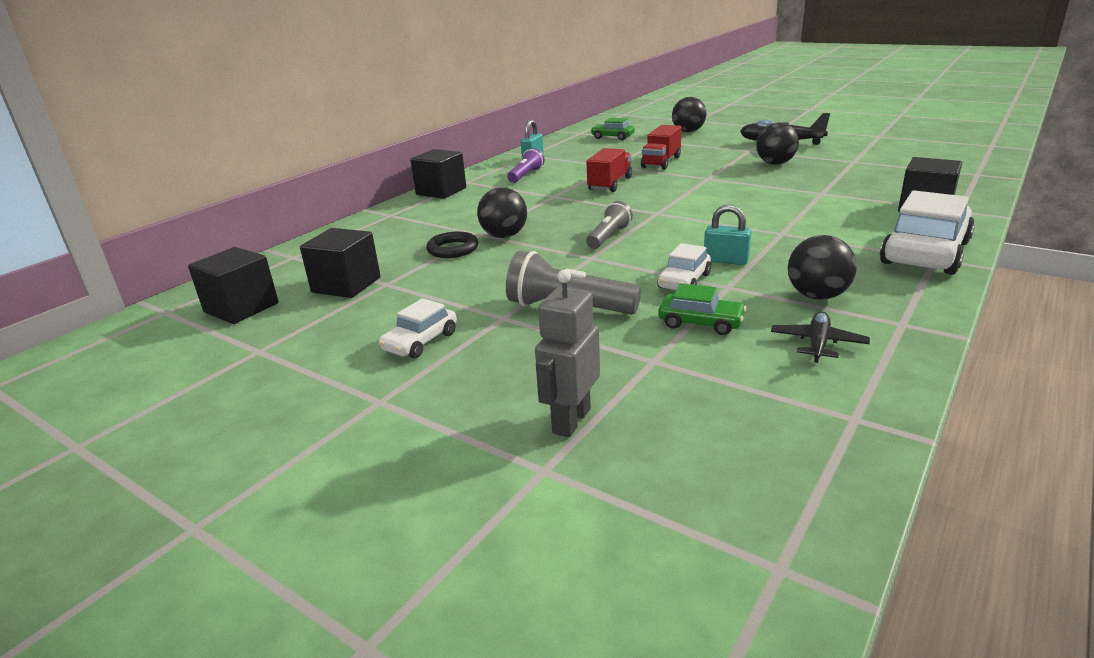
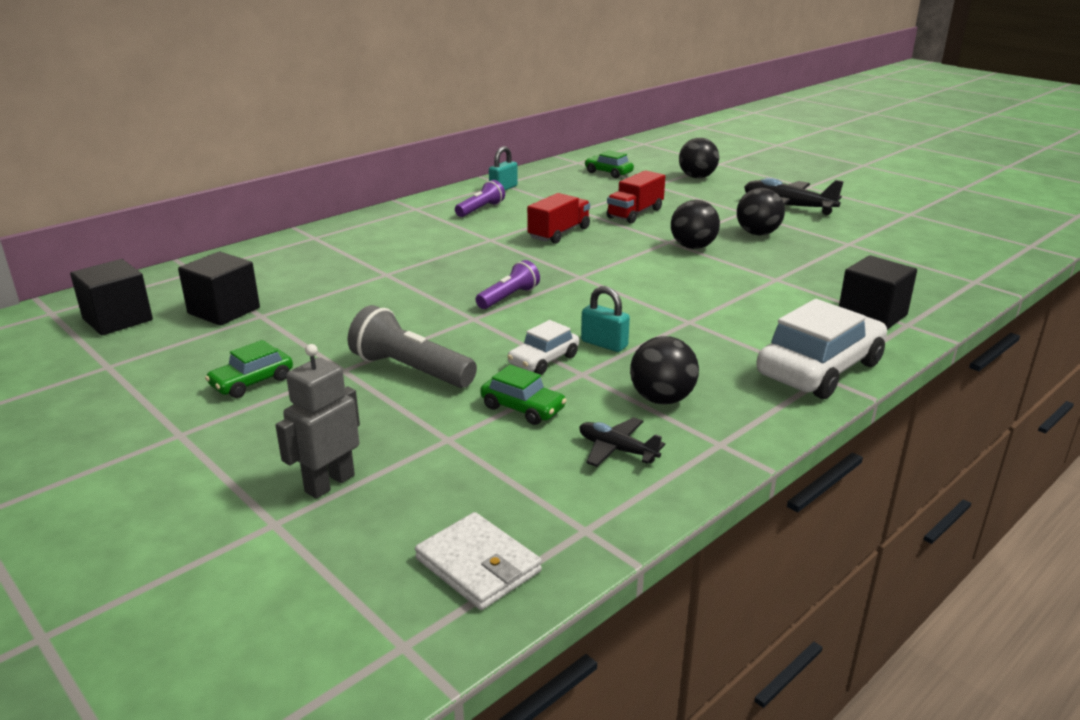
camera: 10 degrees right, 0 degrees up
(420, 342) = (252, 382): white car -> green car
(441, 191) = (382, 216): black cube -> none
(453, 249) = (347, 287): black ring -> none
(504, 236) = (407, 280): black ball -> black ball (693, 247)
(608, 237) = (508, 297): grey flashlight -> purple flashlight
(784, 471) = (478, 565): none -> white wallet
(818, 344) = (617, 450): black plane -> black plane turned 90 degrees counterclockwise

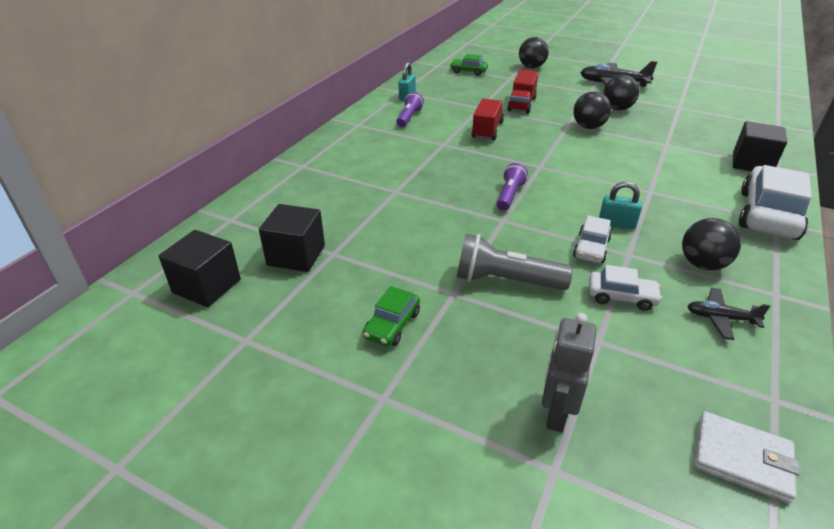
camera: 20 degrees left, 10 degrees up
(523, 408) = (621, 296): green car -> white car

